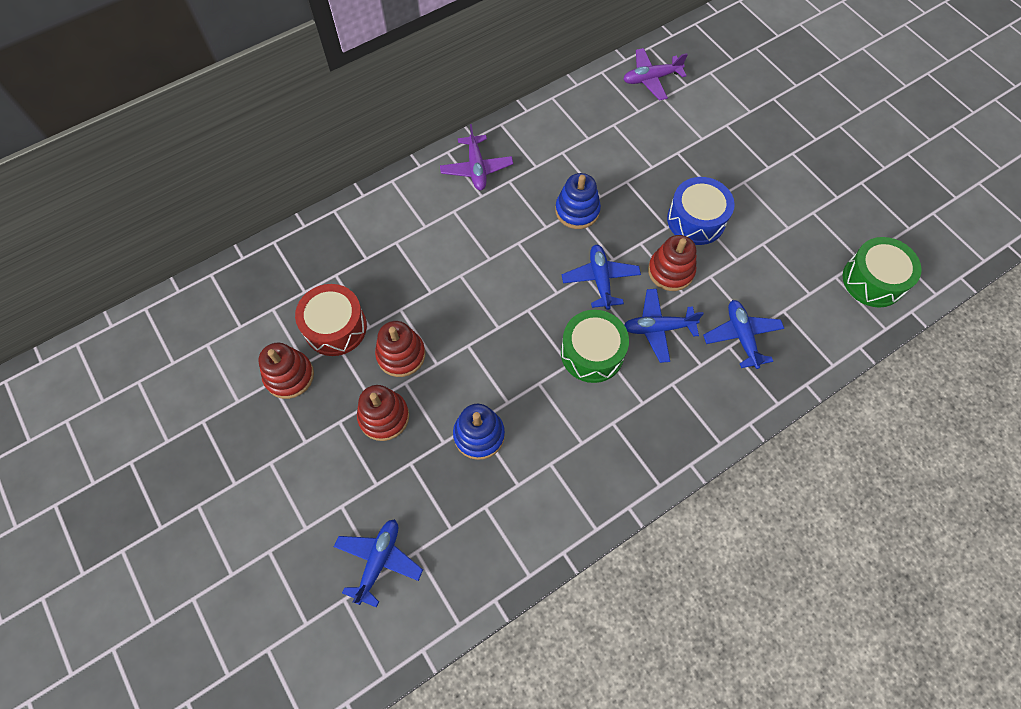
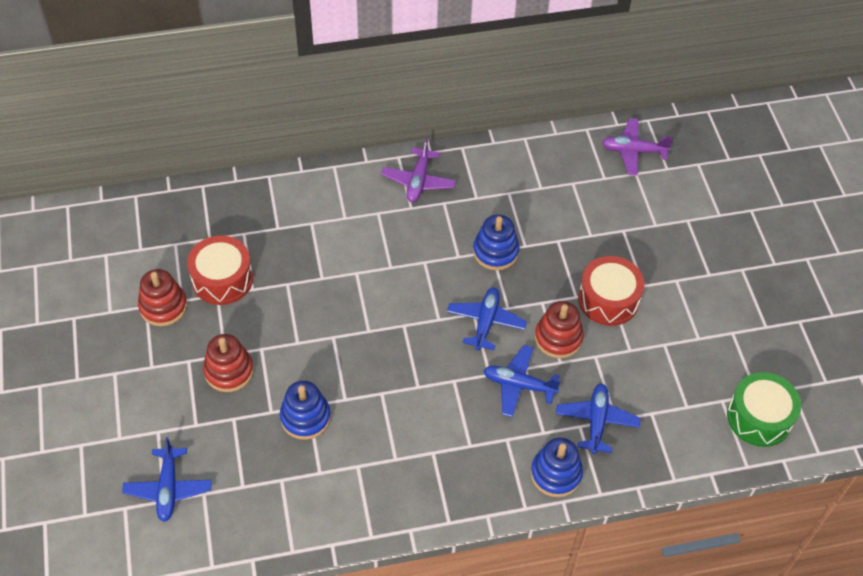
camera: 20 degrees right, 10 degrees down
(379, 561) = (168, 488): blue plane -> blue plane turned 135 degrees clockwise
(401, 355) = (269, 323): red stacking toy -> none
(592, 353) = (444, 384): green drum -> none
(696, 220) = (608, 299): blue drum -> red drum
(731, 400) = (556, 474): none -> blue stacking toy

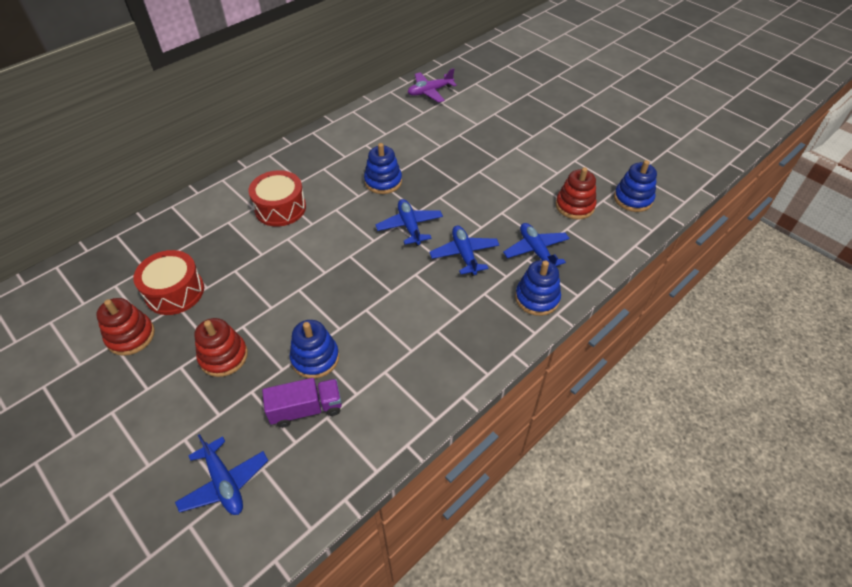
camera: 30 degrees left, 5 degrees down
(269, 462) = (306, 409): none -> purple truck
(418, 181) = (295, 163): purple plane -> none
(519, 385) = (464, 254): blue plane -> blue plane turned 90 degrees clockwise
(558, 338) = (468, 213): red stacking toy -> red stacking toy (574, 206)
(608, 299) = (482, 176): red drum -> red drum (280, 208)
(759, 417) = (633, 199): green drum -> blue stacking toy

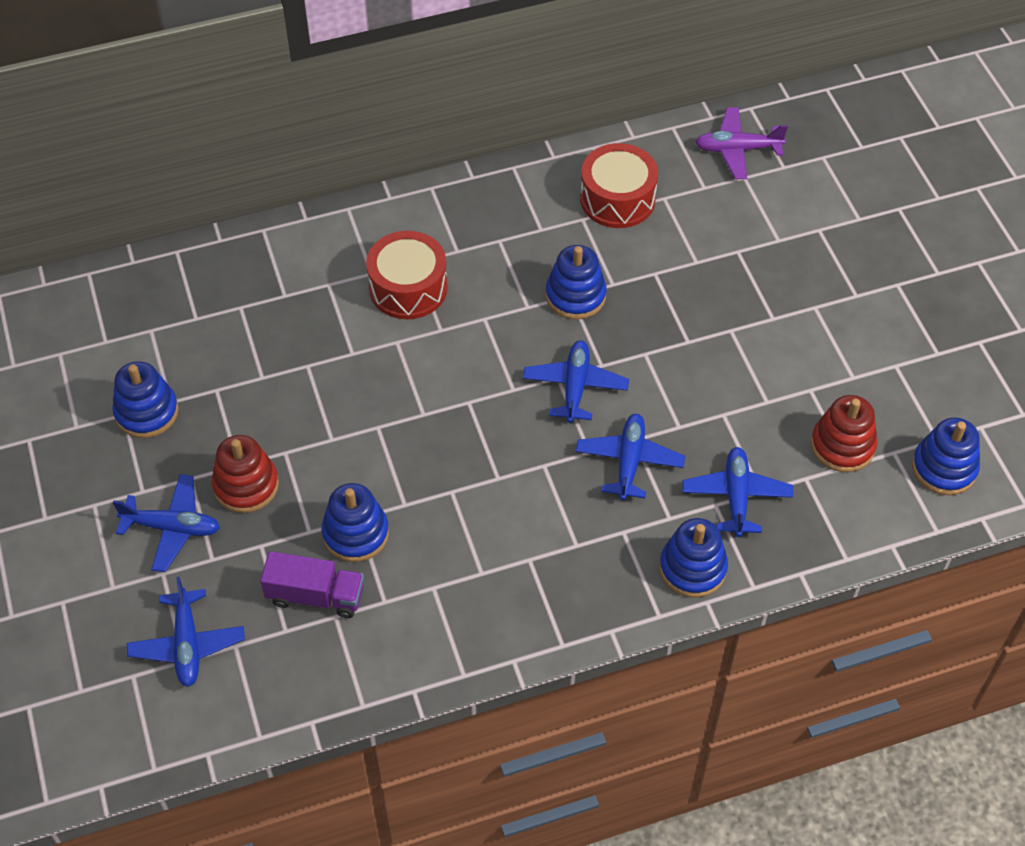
camera: 25 degrees right, 5 degrees up
(131, 336) = (147, 412): red stacking toy -> blue stacking toy
(175, 292) = (220, 369): red drum -> red drum (617, 199)
(179, 404) = (172, 528): none -> blue plane

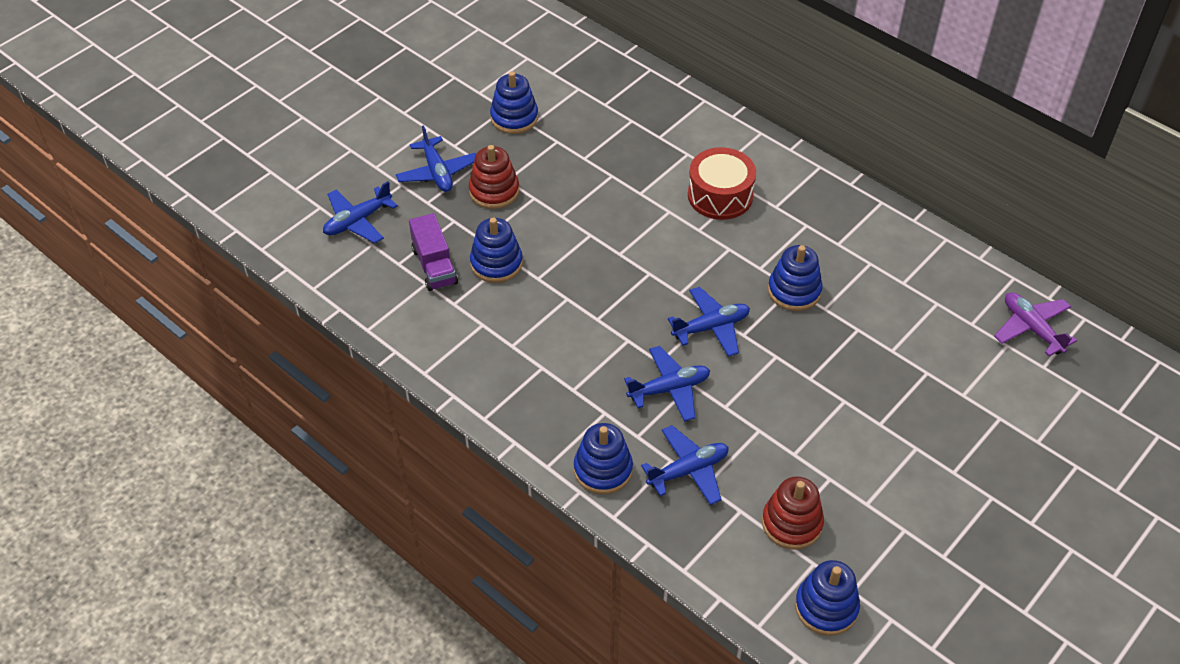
camera: 60 degrees right, 5 degrees down
(617, 199) = (909, 275): red drum -> none

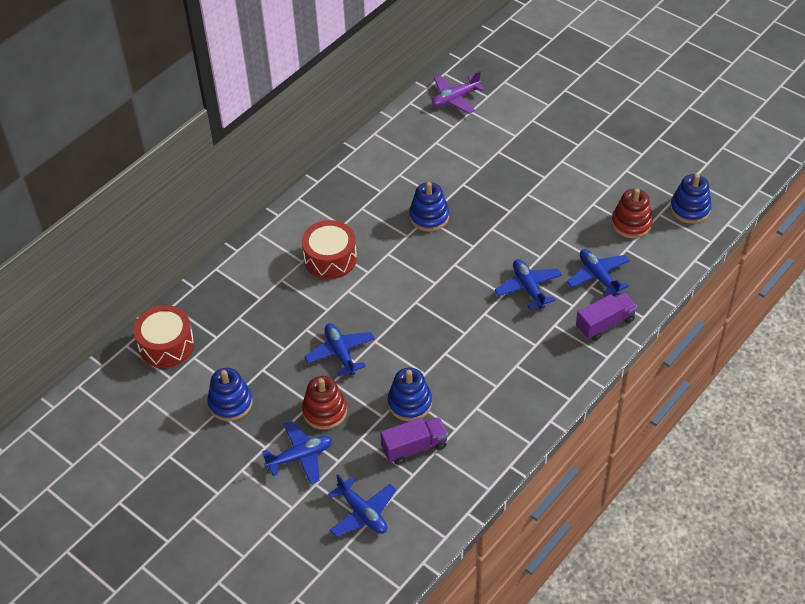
camera: 90 degrees left, 0 degrees up
(596, 68) = (166, 345): none -> red drum
(603, 470) = (605, 324): blue stacking toy -> purple truck
(711, 327) = (468, 264): blue plane -> blue plane (340, 353)

